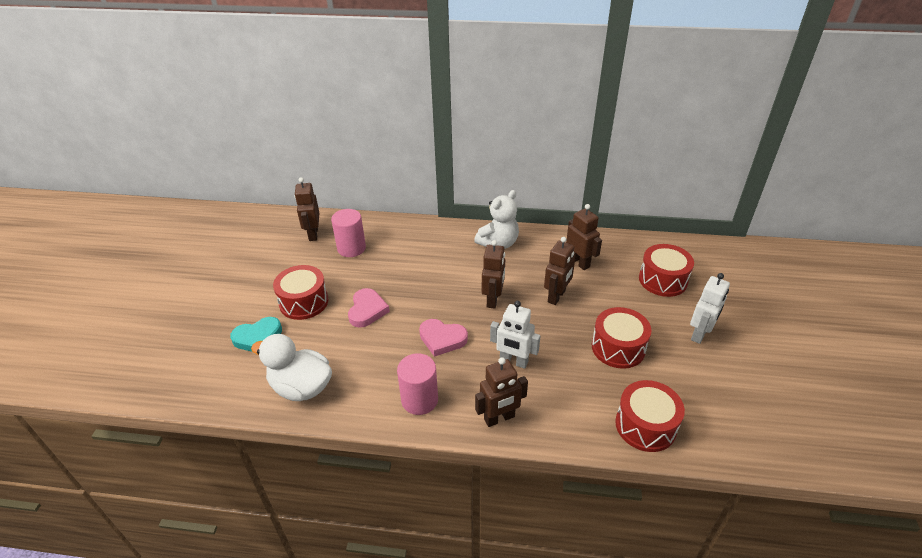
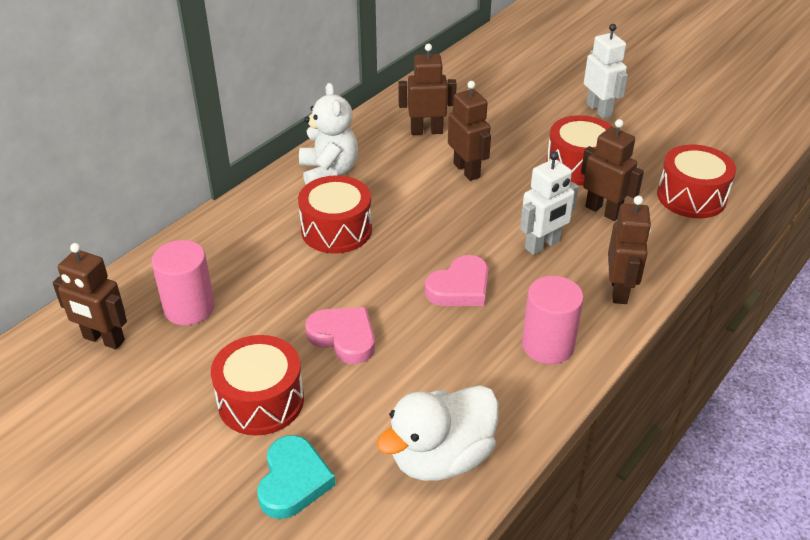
camera: 60 degrees left, 0 degrees up
(493, 299) = (428, 219): brown robot -> brown robot (603, 211)
(662, 280) = (506, 93): red drum -> red drum (336, 230)

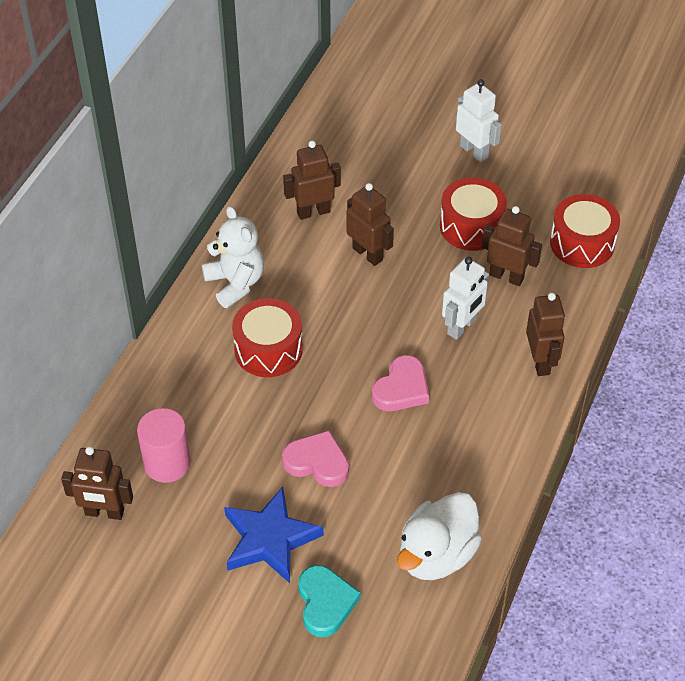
camera: 15 degrees left, 10 degrees up
(261, 401) = (270, 539): red drum -> blue star
(548, 345) = (493, 431): pink cylinder -> none

